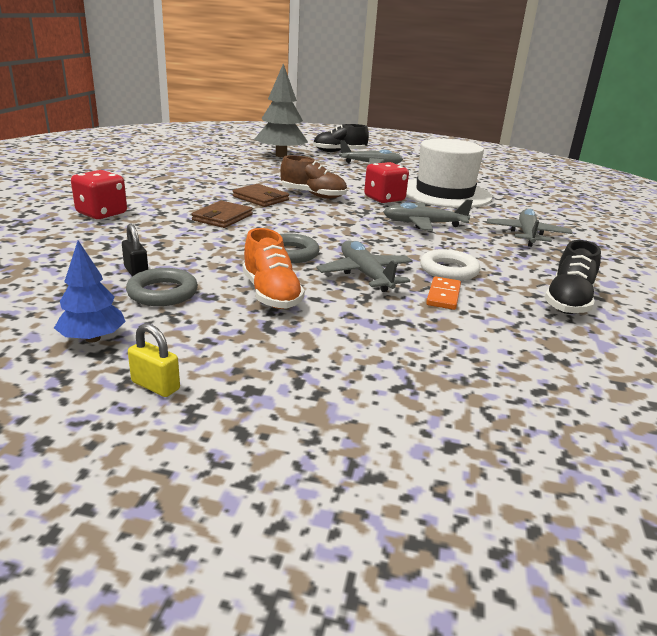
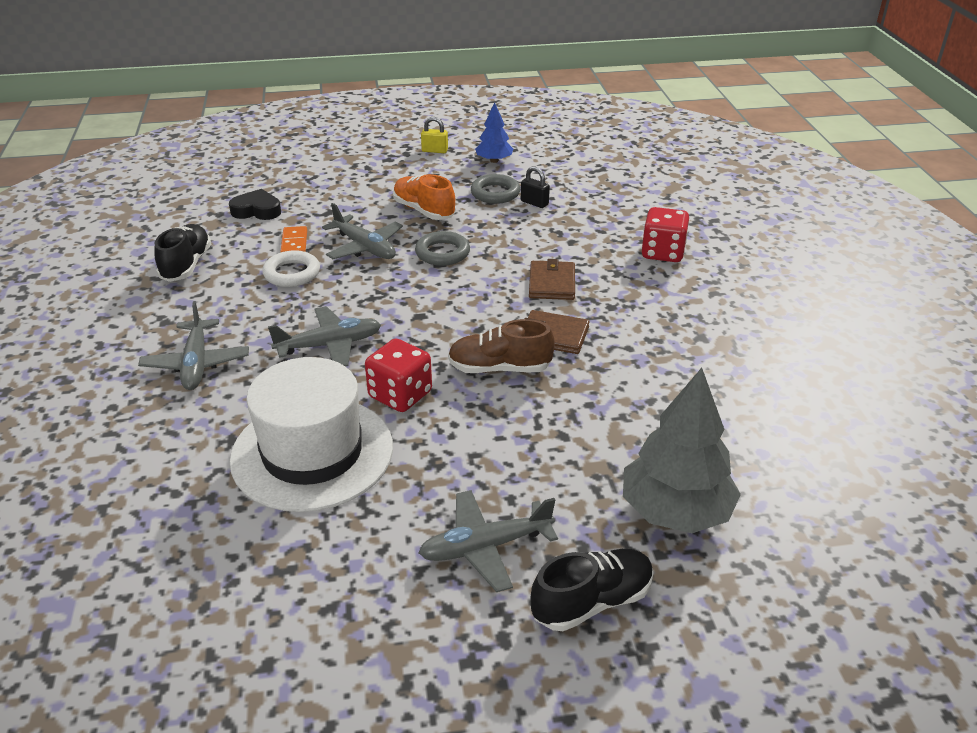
camera: 160 degrees right, 10 degrees up
(493, 347) = (257, 210): none -> black heart

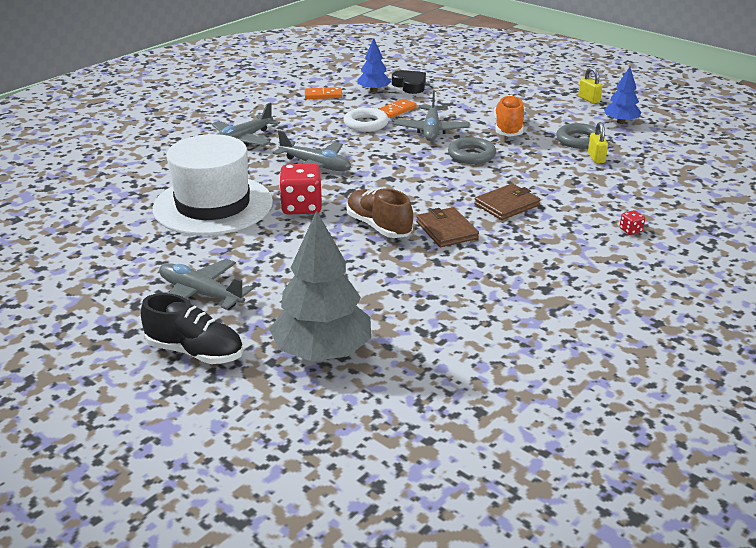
camera: 50 degrees right, 5 degrees down
(186, 265) = (323, 95): black shoe -> orange domino
(231, 234) = (373, 91): none -> blue tree
(534, 203) = (596, 158): black padlock -> yellow padlock
(662, 253) = (630, 230): red dice -> red dice, size x0.44

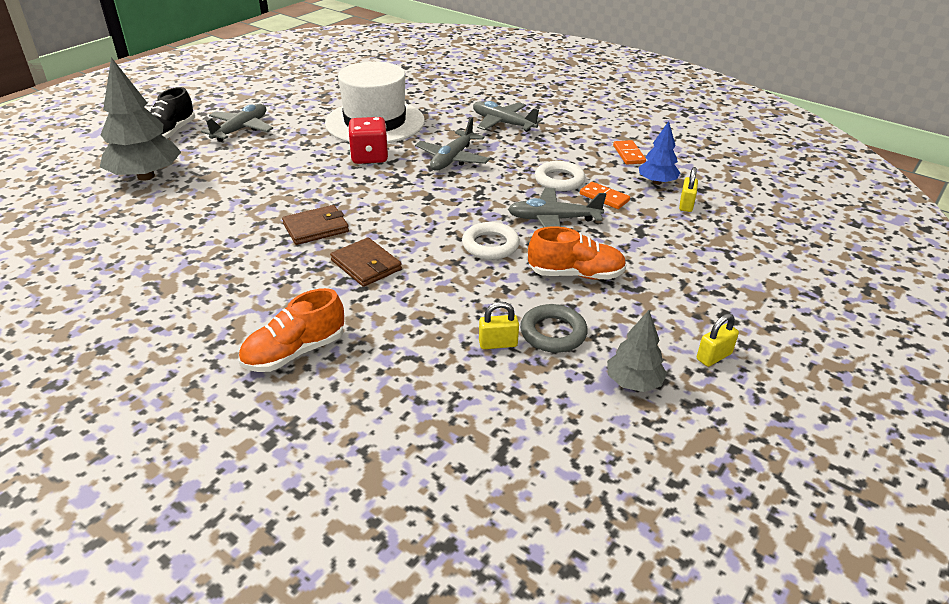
camera: 85 degrees right, 5 degrees up
(378, 226) = (328, 193): brown shoe -> none
(410, 85) = (686, 205): black heart -> yellow padlock
(471, 155) = (490, 245): grey ring -> white ring
(620, 122) = (633, 382): blue tree -> grey tree
(630, 230) = (294, 352): red dice -> orange shoe

